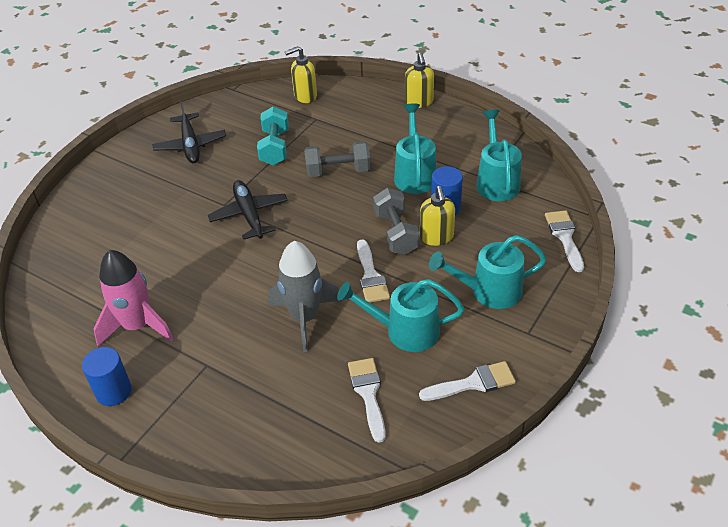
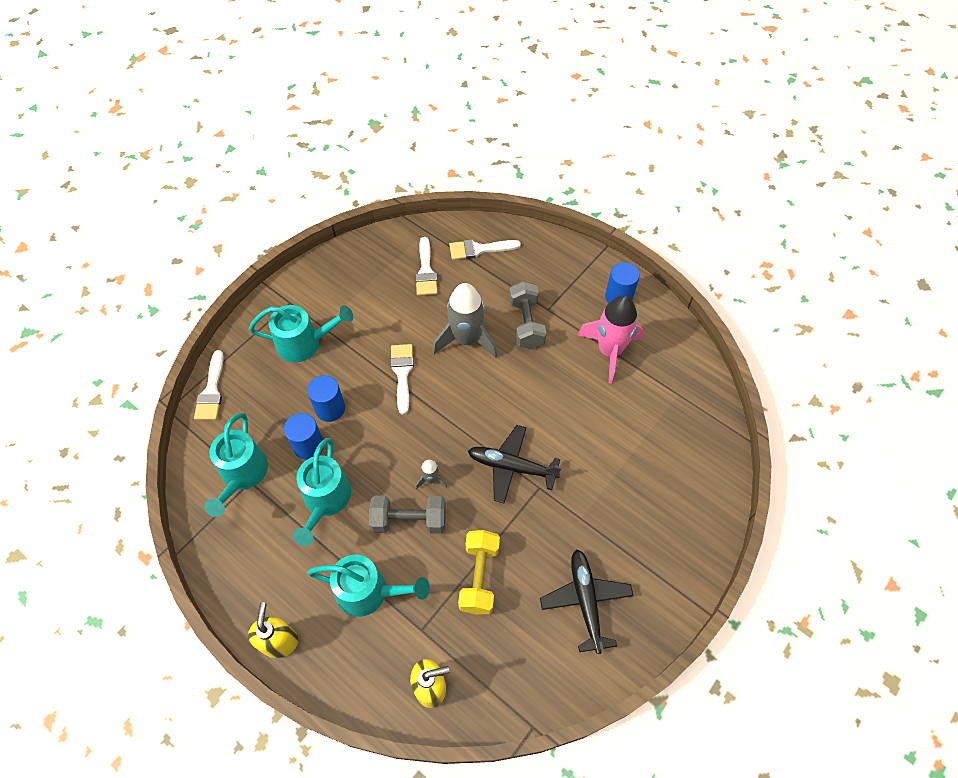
camera: 175 degrees left, 15 degrees up
(249, 215) = (512, 467): black plane -> black plane turned 120 degrees clockwise
(275, 147) = (479, 577): turquoise dumbbell -> yellow dumbbell
(324, 198) = (431, 479): none -> grey rocket
(396, 233) = (367, 420): grey dumbbell -> grey dumbbell (526, 323)
(404, 331) = (386, 316): turquoise watering can -> turquoise watering can (369, 592)
(436, 237) = (330, 408): yellow soap dispenser -> blue cylinder
(473, 383) = (347, 269): white brush -> white brush (479, 249)

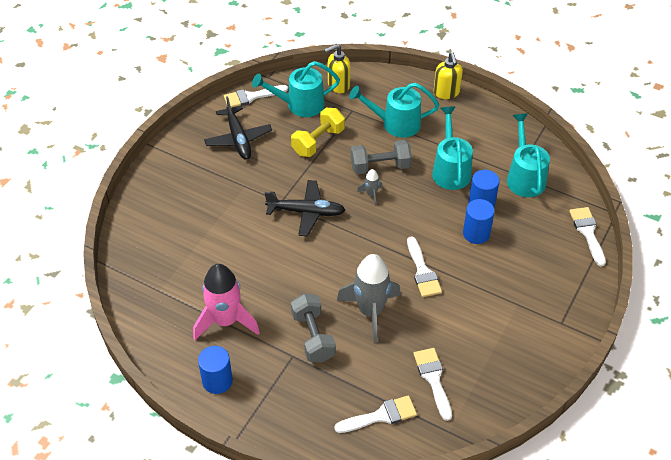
camera: 170 degrees right, 10 degrees down
(305, 343) = (525, 285): turquoise watering can -> turquoise watering can (299, 105)
(479, 577) = (318, 141): yellow dumbbell -> yellow dumbbell turned 45 degrees clockwise
(562, 685) = (251, 97): none -> white brush

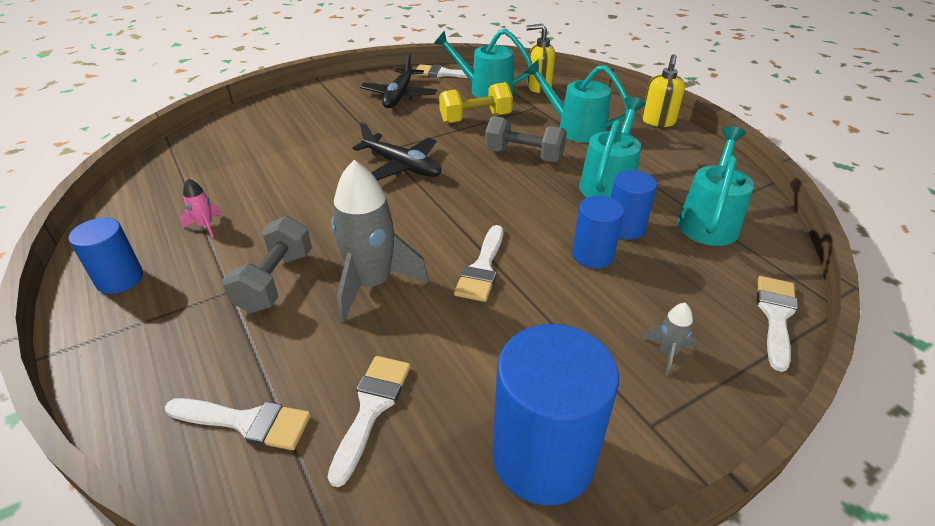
camera: 30 degrees right, 10 degrees down
(225, 321) = (205, 226): pink rocket -> pink rocket, size x0.45
(371, 194) = (490, 175): grey rocket -> grey rocket (667, 353)
(526, 361) = (543, 457): none -> blue cylinder

